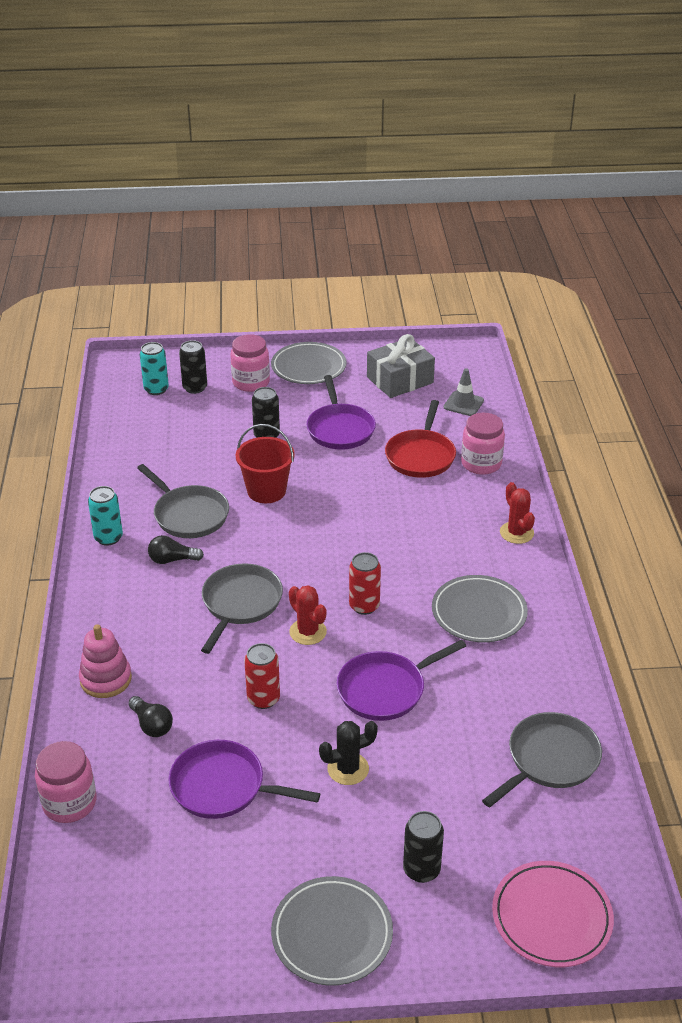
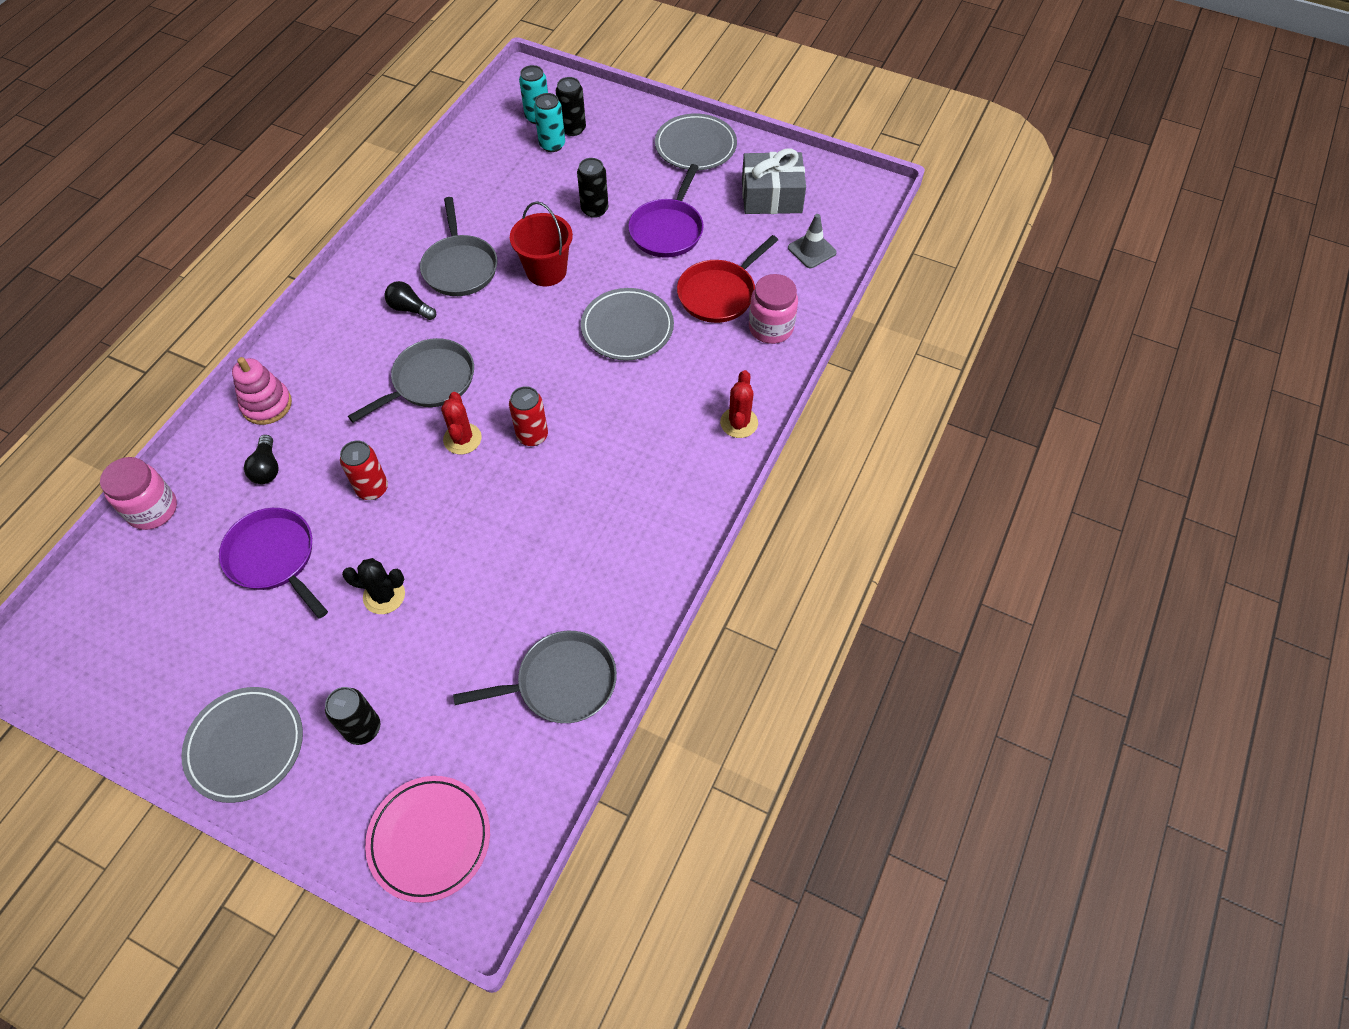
camera: 30 degrees right, 20 degrees up
(108, 538) = (376, 261): turquoise can -> turquoise can (552, 145)
(251, 382) = (628, 143): pink jar -> none
(385, 689) = (480, 532): purple pan -> none
(479, 613) = (629, 494): grey plate -> grey plate (627, 328)

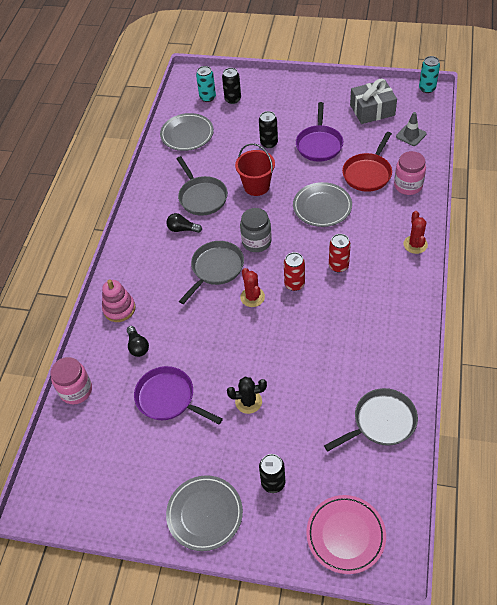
camera: 10 degrees left, 5 degrees down
(372, 488) = (210, 341): red can -> red can (338, 266)
(507, 356) = (256, 242): none -> grey jar
(552, 145) = (224, 111): turquoise can -> turquoise can (427, 88)
(695, 146) = (312, 92): grey plate -> grey plate (187, 134)

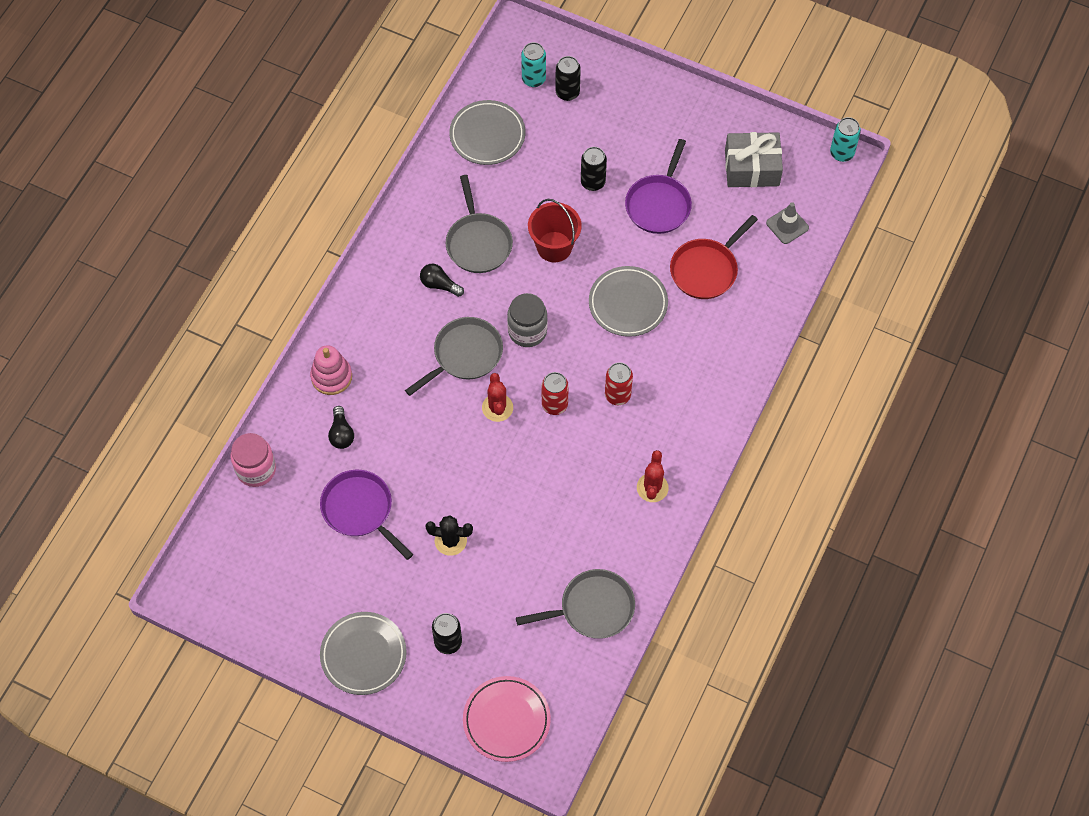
camera: 10 degrees right, 10 degrees up
(408, 185) = (751, 303): pink jar -> none
(415, 244) = (724, 393): red cactus -> red cactus (652, 488)

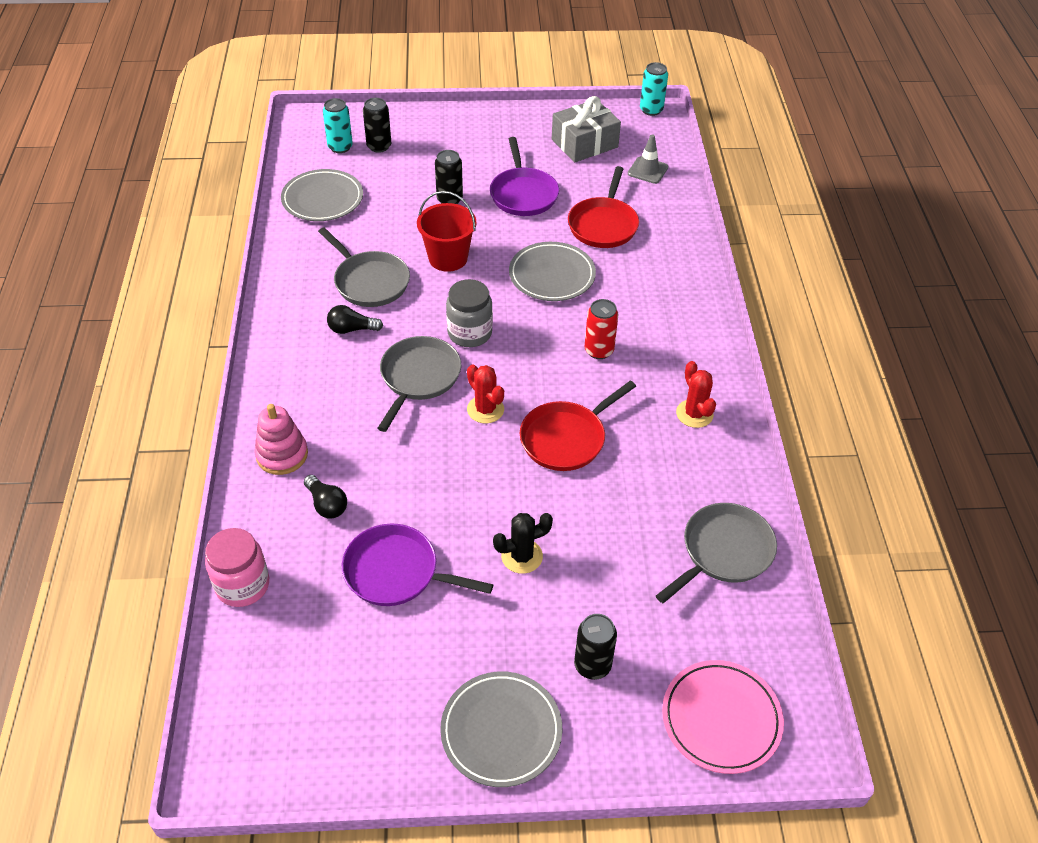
camera: 30 degrees left, 15 degrees down
(541, 462) = (566, 438): none -> red pan
(554, 405) = (542, 383): red can -> none

